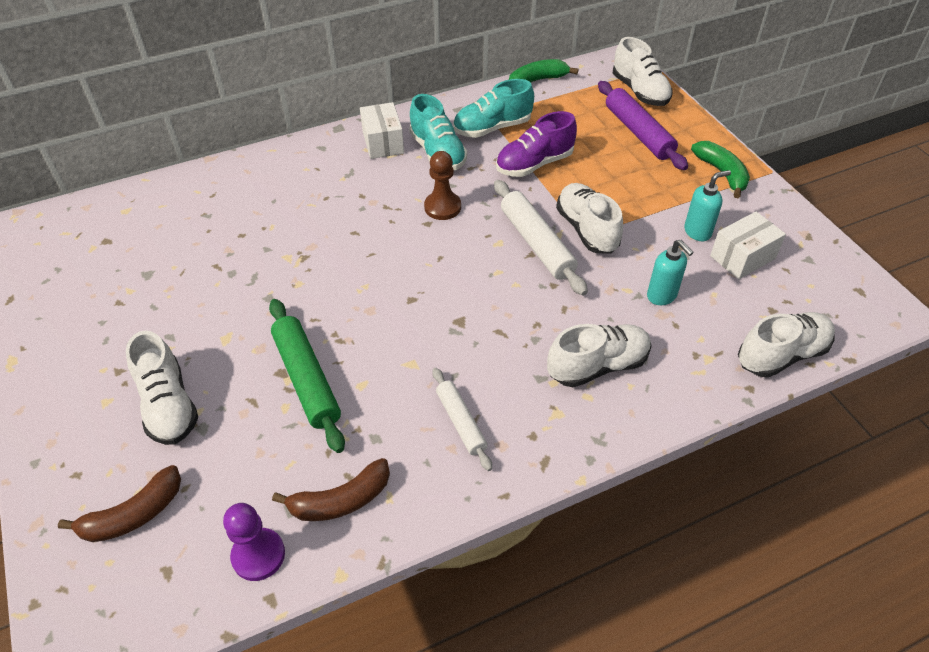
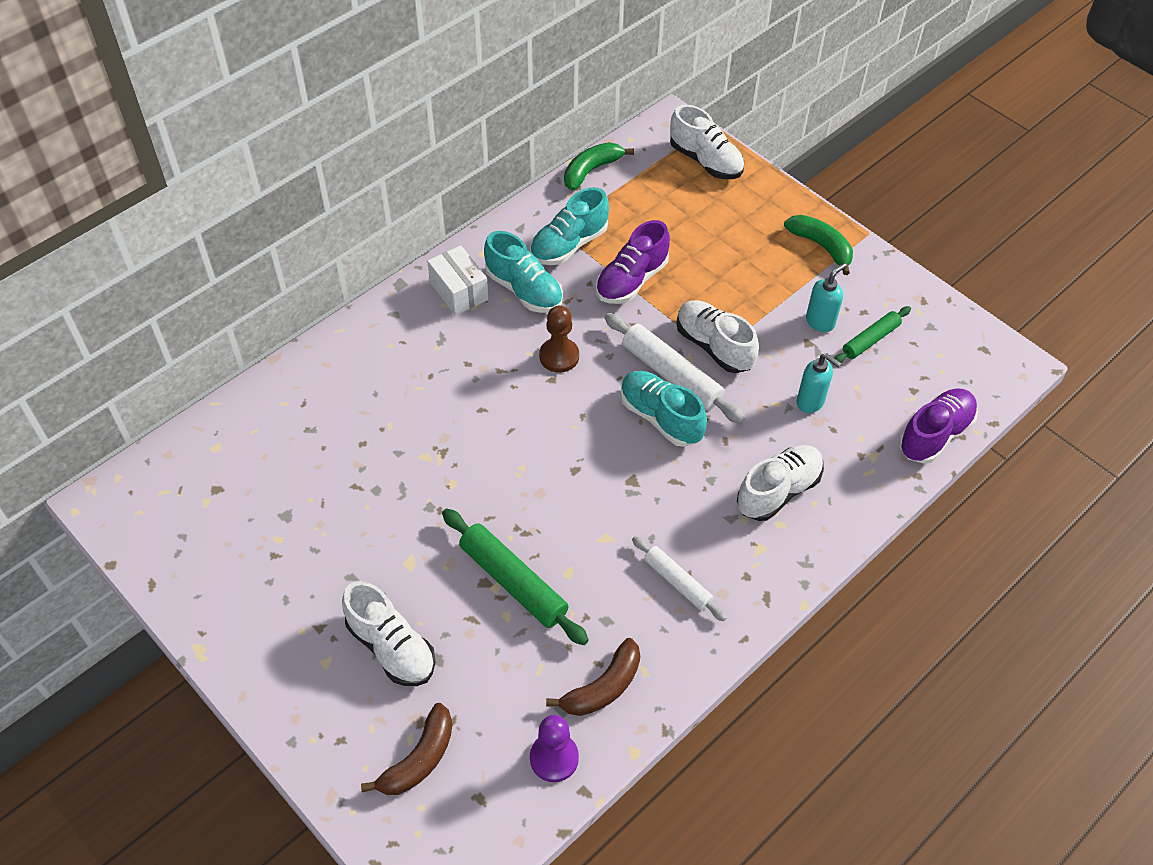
camera: 20 degrees left, 5 degrees up
(510, 275) = (660, 417): none -> turquoise shoe
(638, 133) = (722, 215): purple rolling pin -> none
(742, 257) = (870, 340): white box -> green rolling pin
(781, 355) = (935, 434): white shoe -> purple shoe

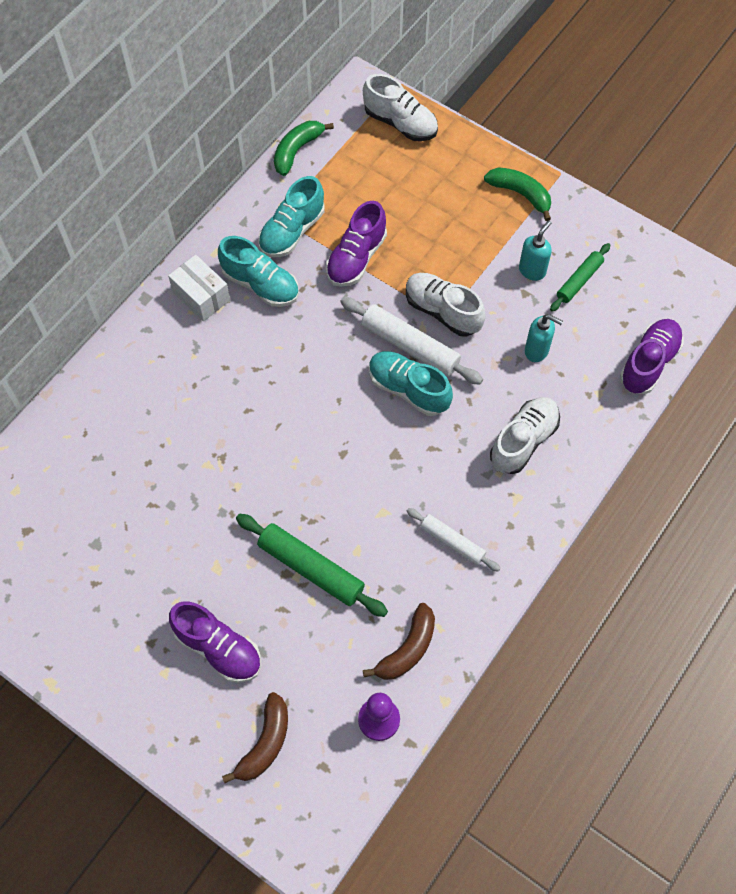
camera: 10 degrees left, 10 degrees up
(391, 647) = (218, 648): white shoe -> purple shoe
(559, 356) = (306, 345): brown pawn -> none

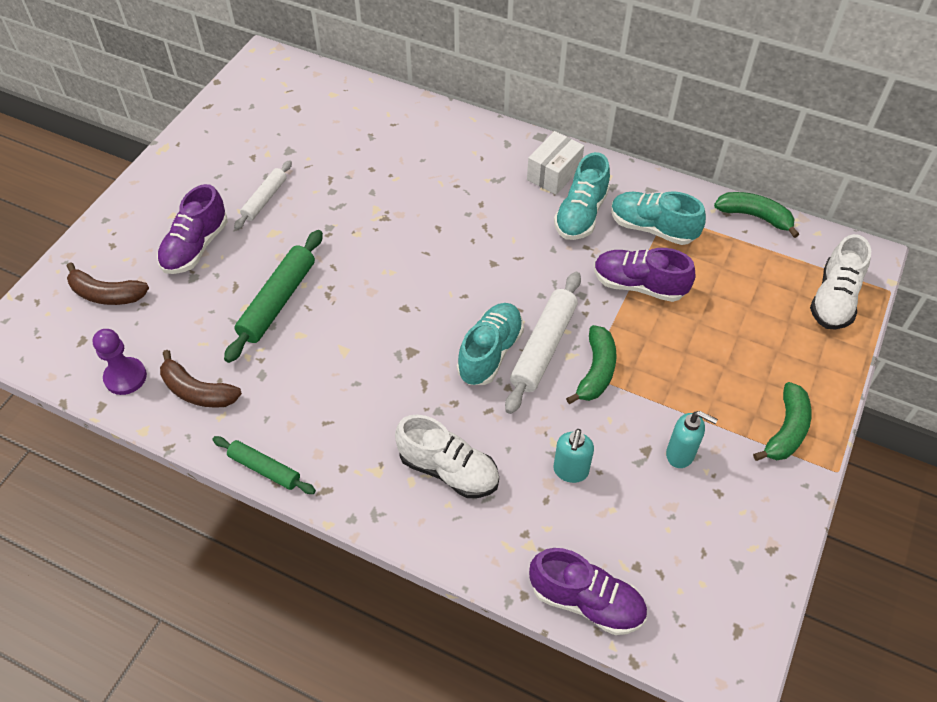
camera: 80 degrees right, 10 degrees down
(442, 311) = (596, 371): white shoe -> green banana
(452, 542) = (317, 415): white rolling pin -> white rolling pin (265, 199)
(579, 281) = (683, 508): green rolling pin -> green rolling pin (265, 469)

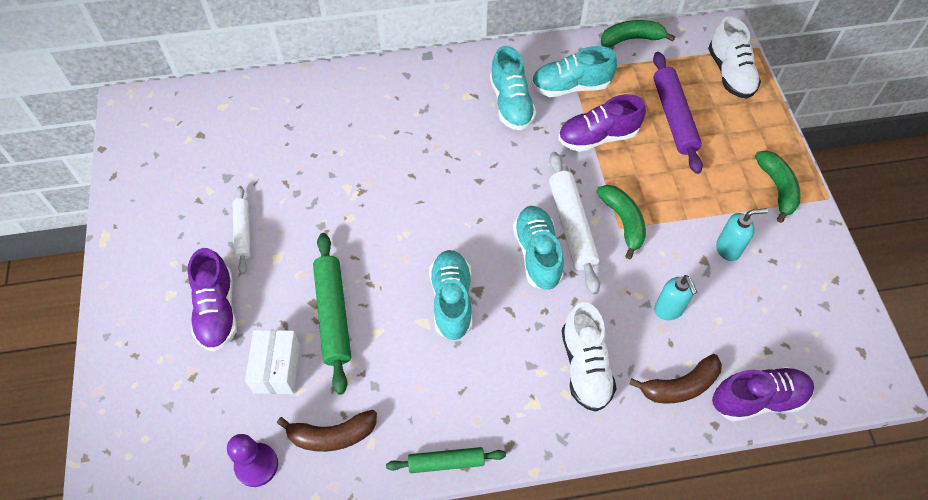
camera: 35 degrees left, 5 degrees up
(106, 294) = (171, 403): brown banana -> brown banana (680, 386)
(382, 346) = (451, 300): none -> turquoise shoe
(448, 470) = (585, 366): white shoe -> white shoe turned 90 degrees clockwise
(554, 174) = (463, 81): white box -> white box (277, 368)
(734, 308) = (674, 117): none -> purple rolling pin

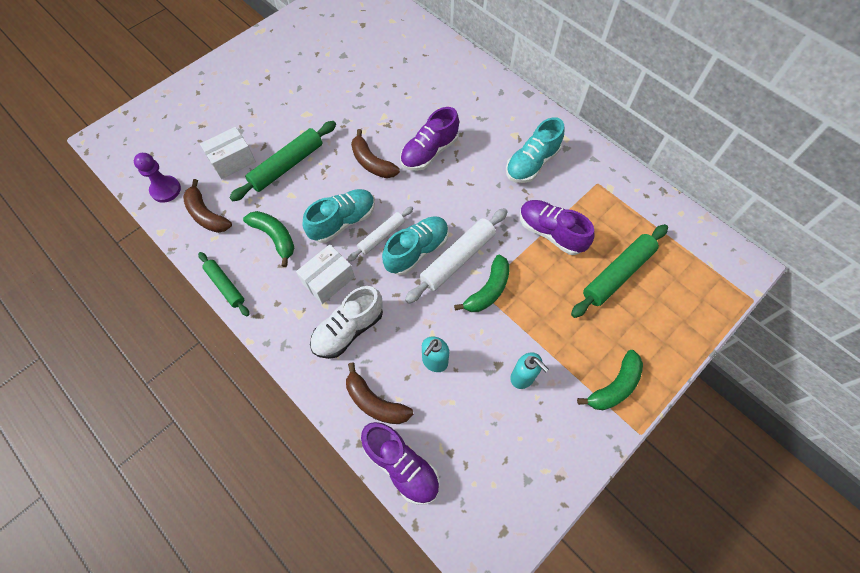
camera: 55 degrees right, 5 degrees up
(217, 311) = (250, 109): purple shoe -> purple shoe (429, 152)
(243, 232) = (311, 87): white rolling pin -> white rolling pin (381, 236)
(398, 232) = (372, 163): none -> brown banana
(513, 353) = (328, 280): none -> white box
(570, 86) = (582, 190): turquoise shoe -> none
(631, 39) = (668, 204): green banana -> green banana (275, 237)
(674, 117) = (617, 274): purple rolling pin -> green rolling pin
(730, 73) = (702, 292): white shoe -> none

